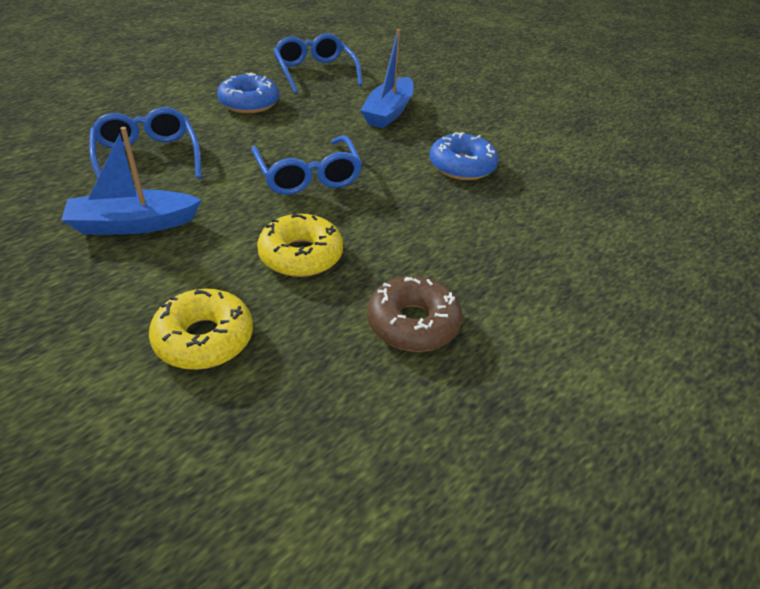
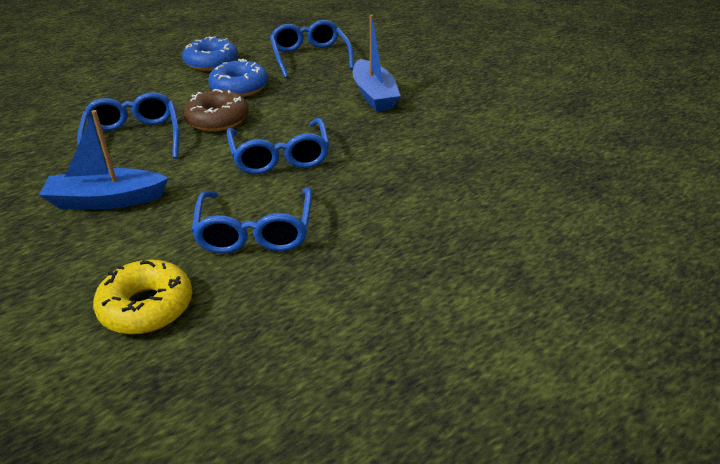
camera: 10 degrees right, 5 degrees down
(301, 255) = (255, 232): yellow donut -> blue glasses
(388, 112) = (374, 95): blue boat -> blue boat turned 45 degrees counterclockwise
(413, 323) = (350, 300): brown donut -> brown donut (217, 119)
(462, 166) = (436, 148): blue donut -> blue donut (211, 62)

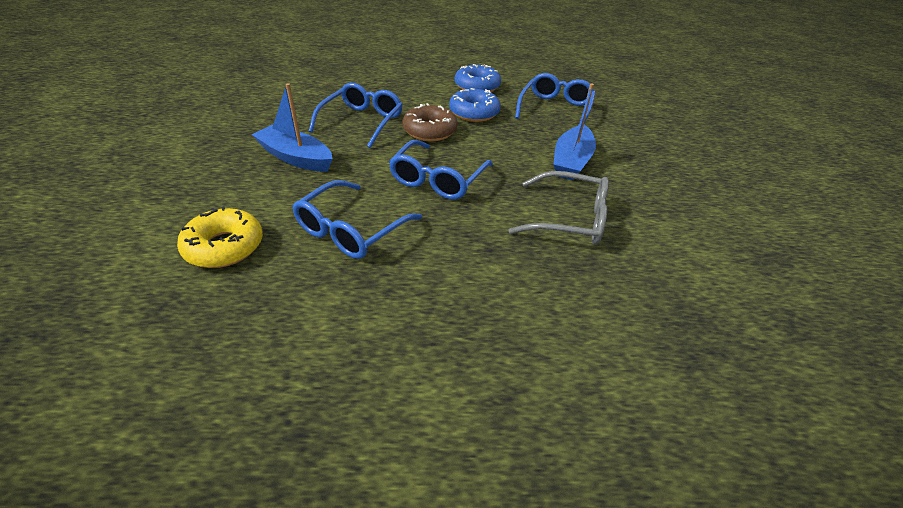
camera: 35 degrees right, 5 degrees up
(423, 138) = (569, 219): none -> grey glasses

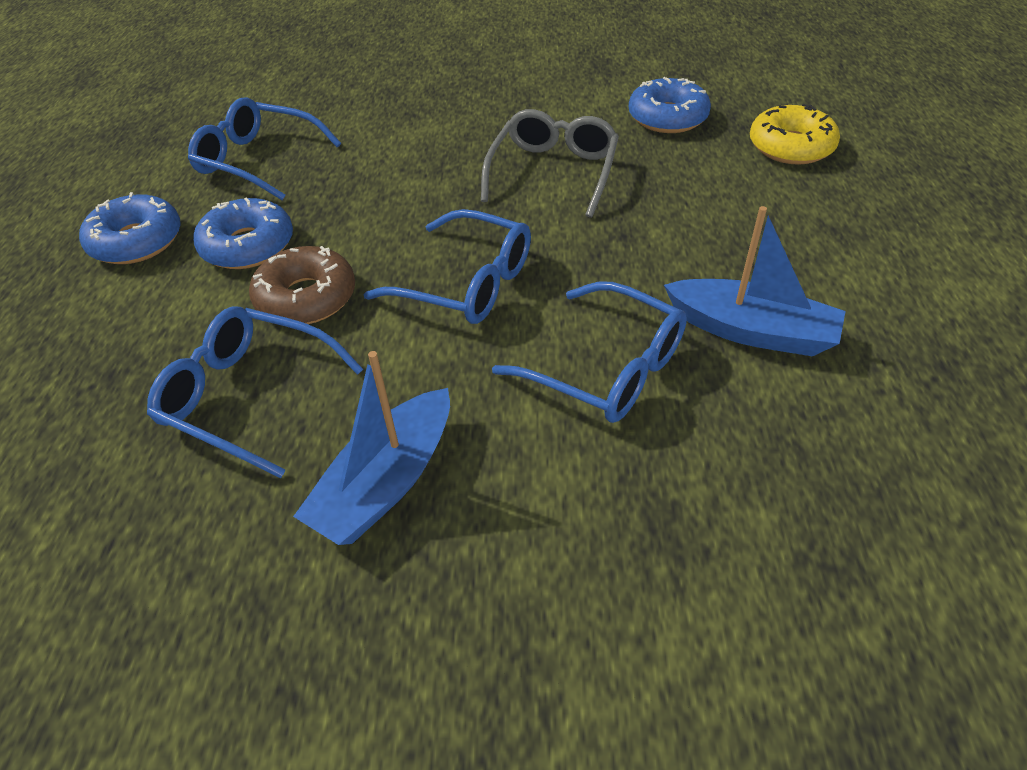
camera: 85 degrees left, 5 degrees up
(224, 247) = (677, 524): yellow donut -> yellow donut (790, 147)
(571, 161) = (420, 159): blue boat -> blue boat (751, 331)
(685, 296) = (667, 117): none -> blue donut

